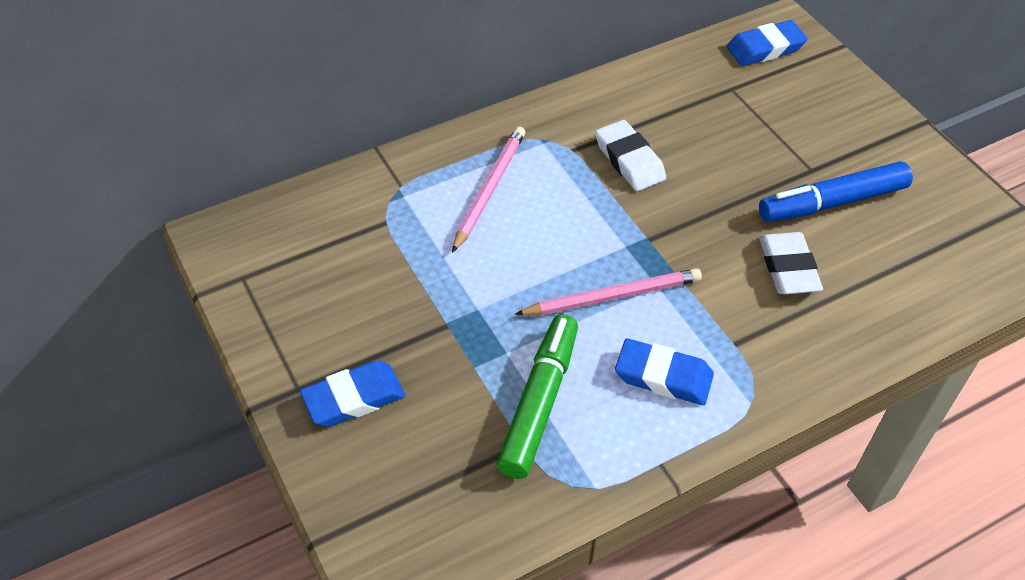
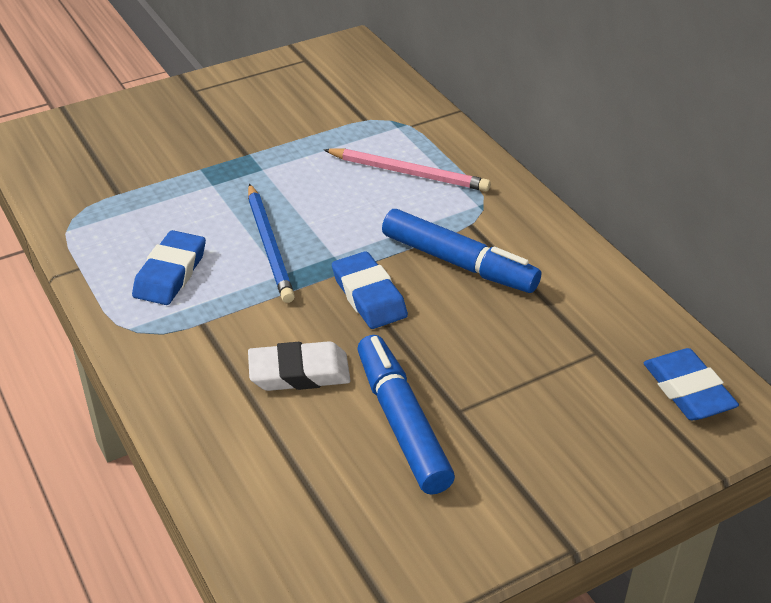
camera: 90 degrees right, 10 degrees down
(354, 398) = (180, 114): blue eraser -> blue eraser (369, 296)
(539, 403) = (156, 202): green marker -> none
(612, 296) = (269, 245): pink pencil -> blue pencil
(629, 160) = (458, 263): white eraser -> blue marker

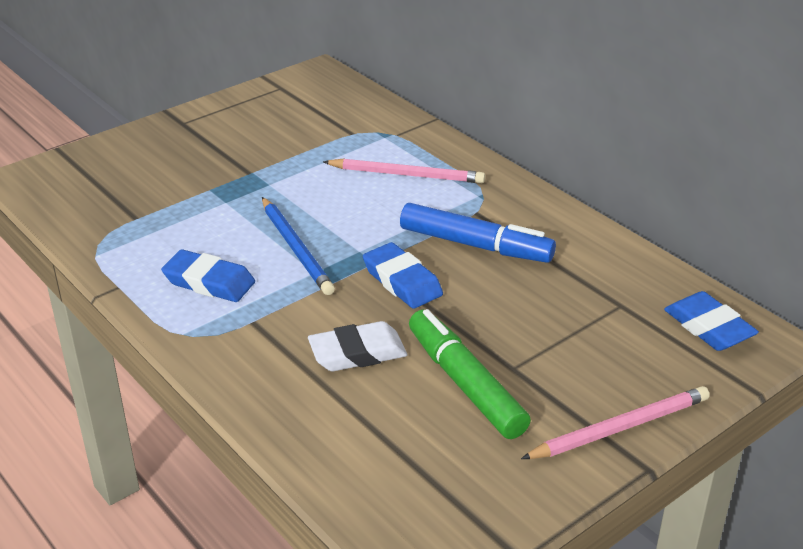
camera: 10 degrees left, 5 degrees down
(170, 273) = (209, 282): blue eraser -> blue eraser turned 75 degrees counterclockwise
(402, 423) = (465, 384): blue marker -> green marker
(554, 497) = (620, 428): none -> pink pencil

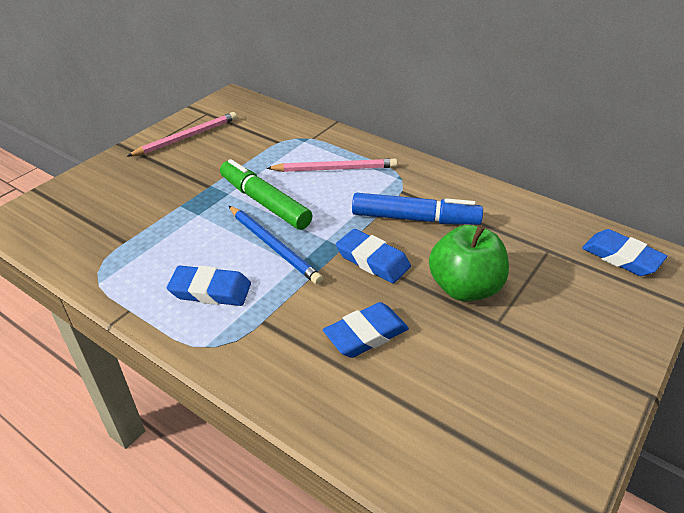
camera: 15 degrees left, 5 degrees up
(357, 353) = (366, 334): white eraser -> blue eraser
(465, 384) = (468, 346): green marker -> green marker (264, 203)
(494, 327) = (464, 288): none -> green apple
(620, 428) = (609, 361): pink pencil -> pink pencil (187, 137)

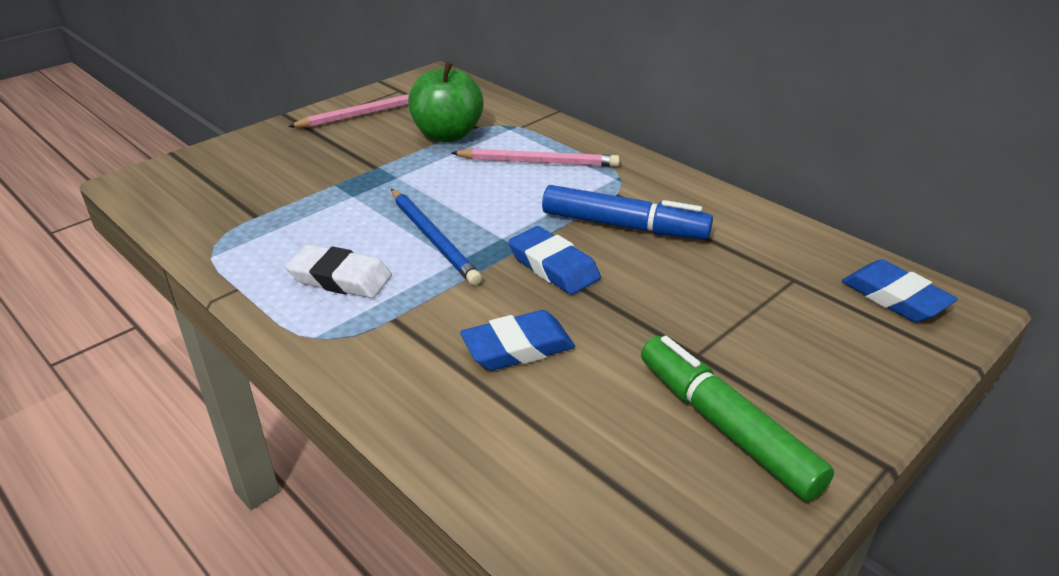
camera: 10 degrees right, 5 degrees down
(210, 290) = (340, 278): blue eraser -> white eraser
(264, 203) = (438, 191): green marker -> green marker (726, 427)
(464, 288) = (664, 310): green apple -> green apple (447, 135)

